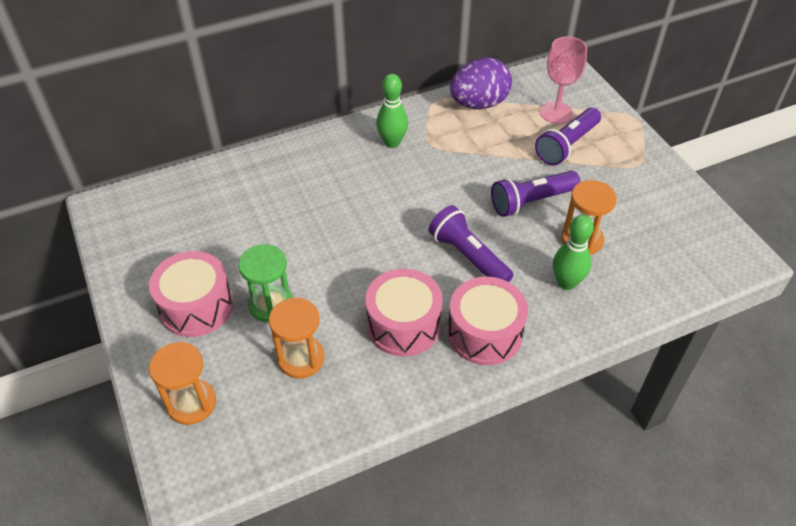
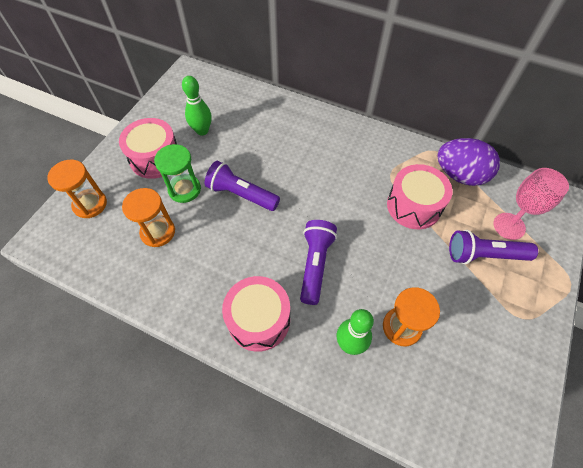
camera: 50 degrees right, 10 degrees up
(392, 142) = (369, 155): green bowling pin -> green bowling pin (202, 130)
(403, 325) = (226, 267): pink drum -> pink drum (414, 206)
(531, 202) = (403, 269): purple flashlight -> purple flashlight (241, 194)

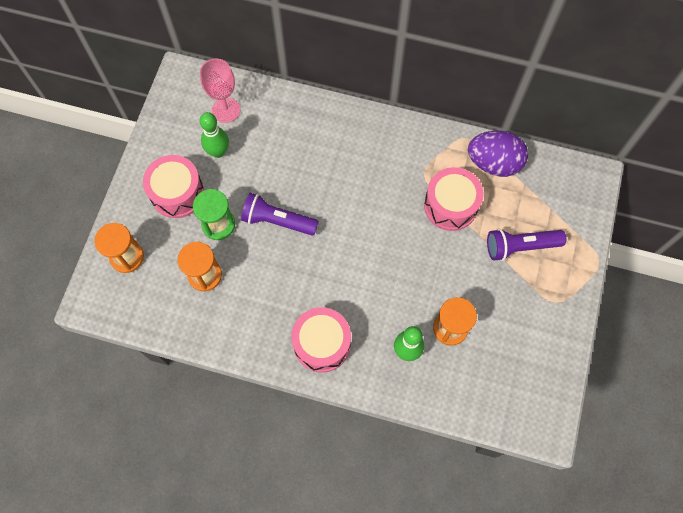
camera: 10 degrees left, 10 degrees up
(315, 264) = (364, 282): purple flashlight -> none
(509, 226) = (543, 212): pink goblet -> pink goblet (226, 110)

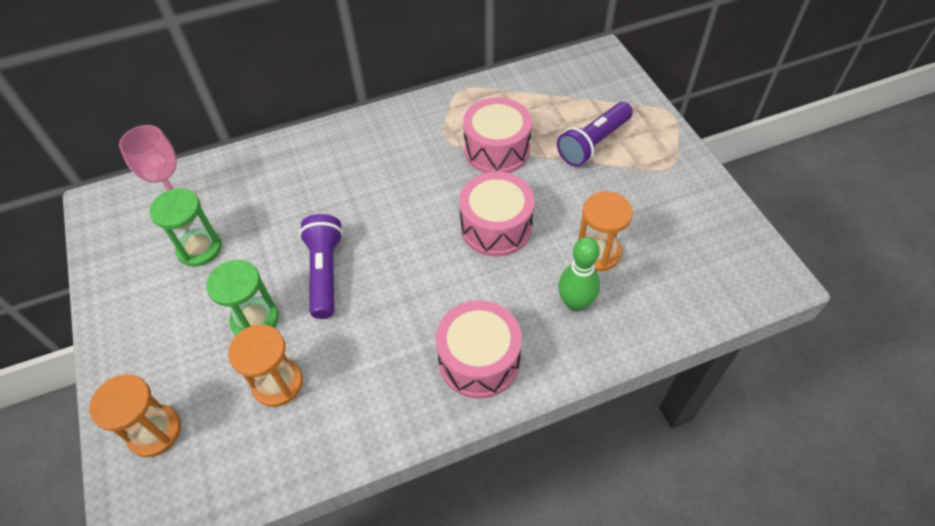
camera: 35 degrees left, 15 degrees down
(177, 193) = (176, 319): pink drum -> pink drum (496, 227)
(218, 151) = (199, 248): green bowling pin -> green hourglass
(277, 221) = (324, 272): purple flashlight -> purple flashlight turned 105 degrees clockwise
(493, 163) = (504, 94): purple egg -> none

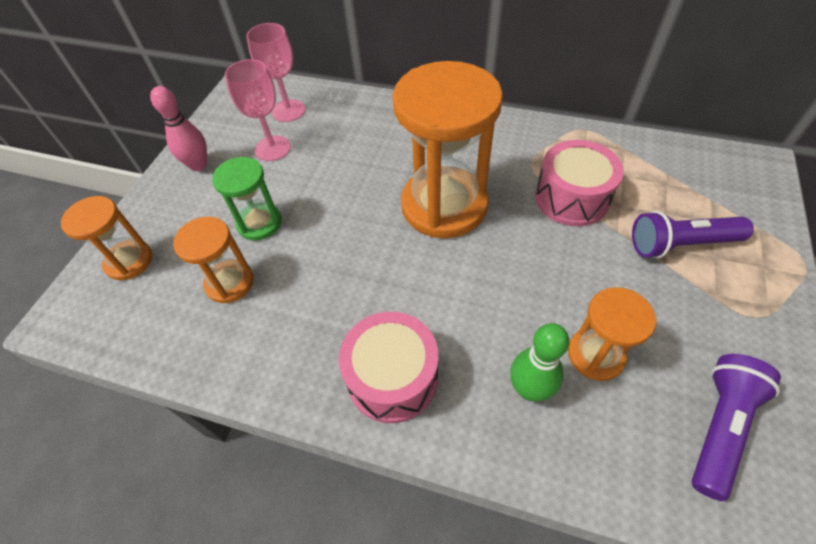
camera: 40 degrees right, 0 degrees up
(134, 307) = (198, 165): none -> pink bowling pin
(199, 248) = (273, 148): green hourglass -> pink goblet
(324, 272) = (338, 218): purple flashlight -> purple flashlight (719, 427)
(405, 210) = (444, 205): none -> orange hourglass
(496, 227) = (512, 266): pink drum -> none

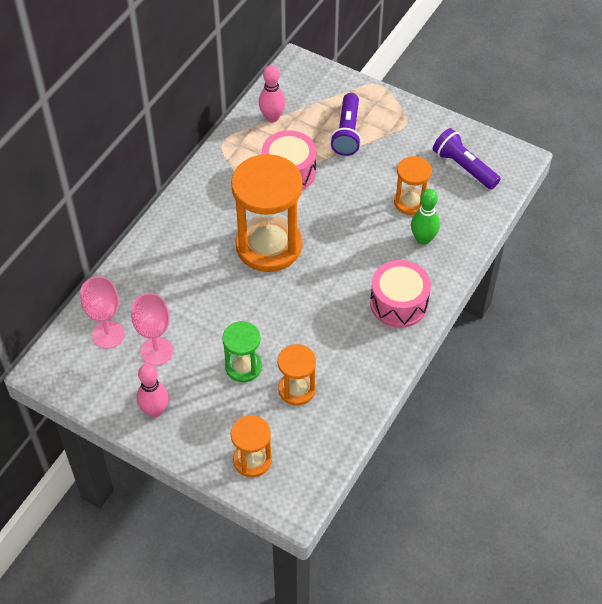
camera: 80 degrees left, 0 degrees up
(651, 162) = (272, 117): none -> pink bowling pin

